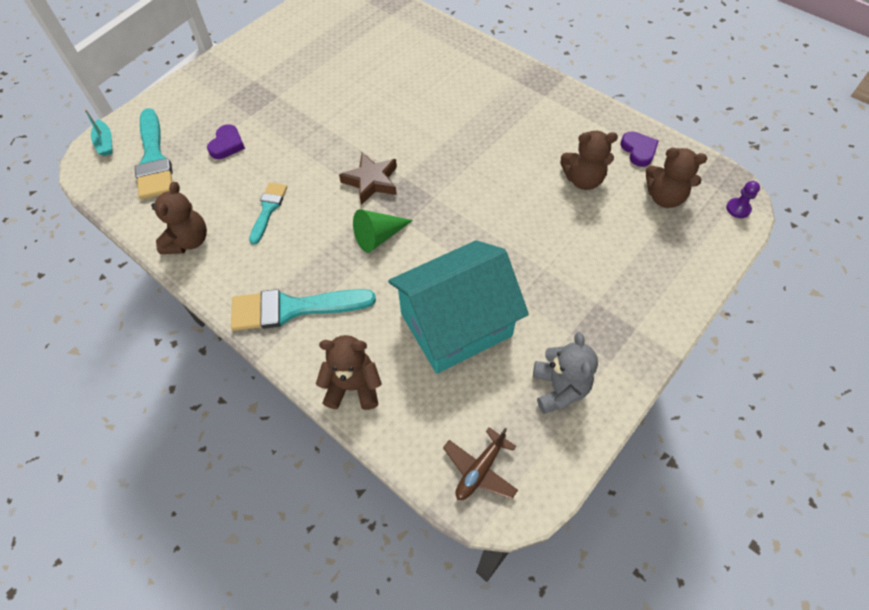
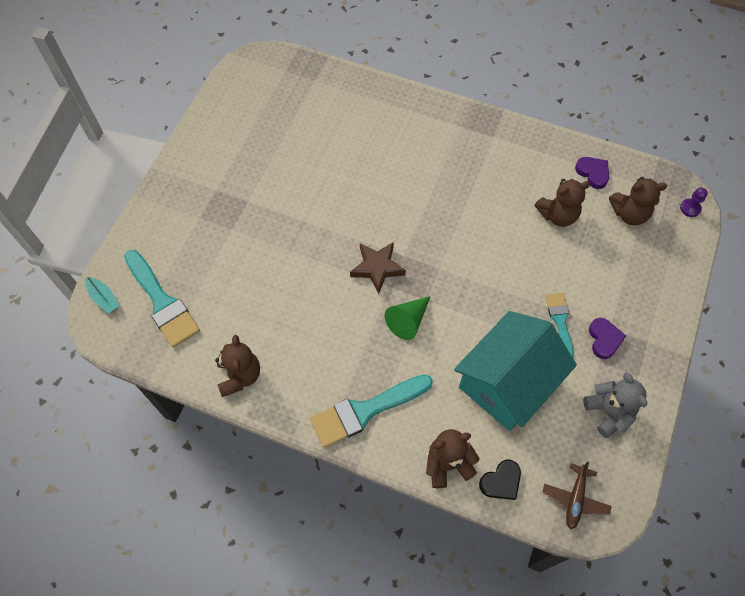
camera: 20 degrees left, 5 degrees up
(227, 145) = (225, 267): purple heart -> purple heart (604, 339)
(268, 209) = (297, 323): turquoise brush -> turquoise brush (560, 321)
(403, 424) = (501, 482): none -> black heart

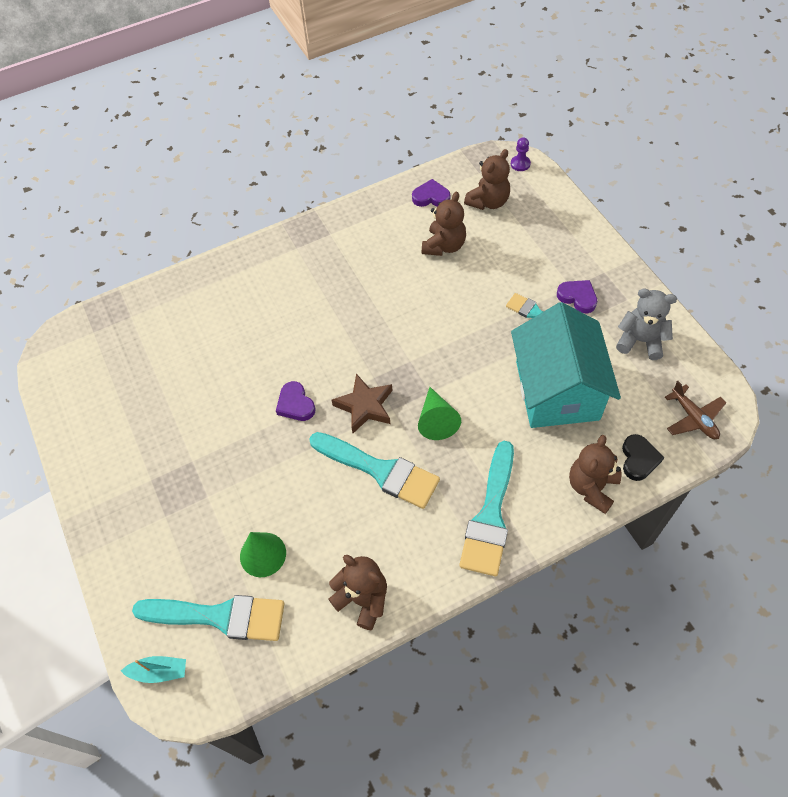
camera: 45 degrees left, 5 degrees down
(221, 293) = (263, 554): none -> green cone
(338, 315) = (380, 470): none -> turquoise brush
(340, 225) = (295, 404): none -> purple heart

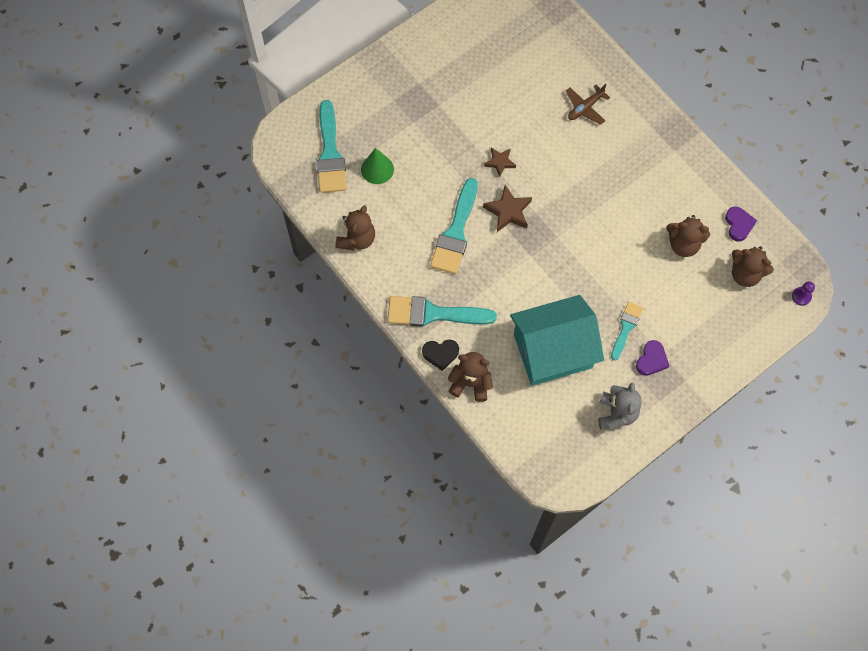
camera: 75 degrees right, 10 degrees up
(159, 671) = (289, 128): turquoise boat -> none
(295, 404) = (500, 162): purple heart -> brown star
(436, 420) = (506, 265): green cone -> none
(638, 459) = (501, 416): black heart -> black heart (440, 354)
(693, 418) = (548, 457): brown plane -> brown plane (585, 108)

